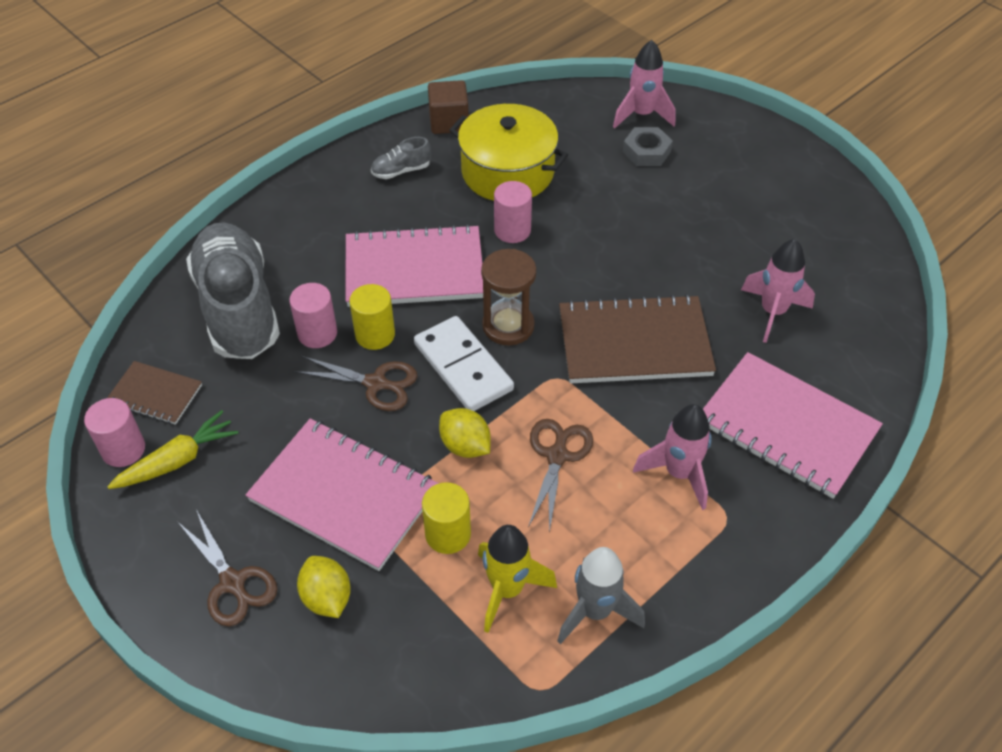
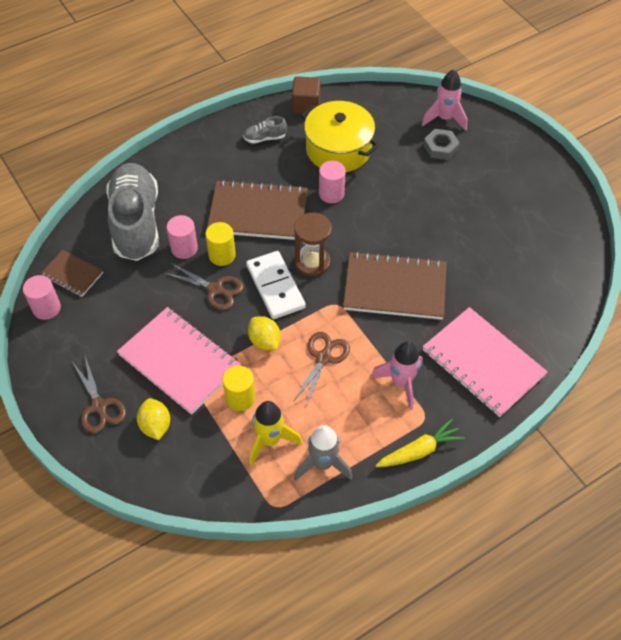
camera: 10 degrees right, 5 degrees up
(178, 460) = (79, 321): yellow carrot -> yellow carrot (419, 451)
(414, 269) = (258, 212): pink notebook -> brown notebook
(772, 312) = (496, 280): pink rocket -> none

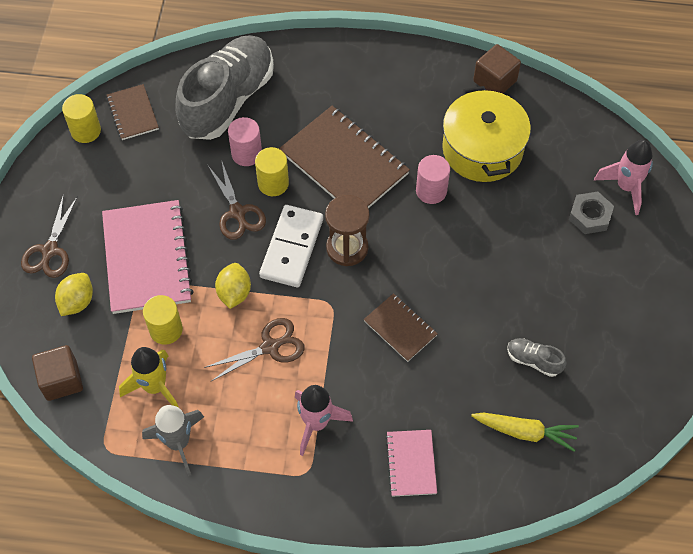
camera: 40 degrees right, 5 degrees up
(46, 308) = (86, 131): pink cylinder -> yellow cylinder
(197, 486) = (61, 380): none -> brown cube
(265, 138) = (421, 90): grey shoe -> grey shoe (533, 360)
(395, 288) = (400, 328): brown notebook -> brown notebook, size x0.53
(419, 451) = (271, 498): yellow carrot -> yellow carrot (525, 432)
(483, 363) = (411, 463): pink notebook -> pink notebook, size x0.53

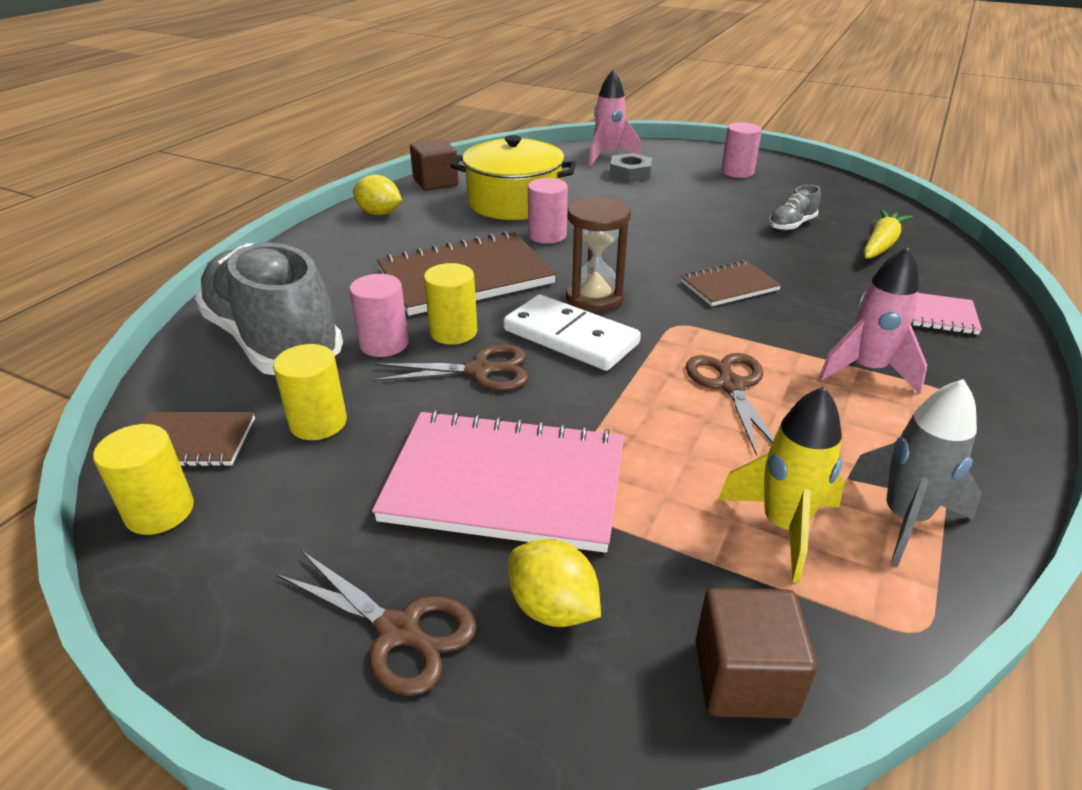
camera: 70 degrees left, 25 degrees down
(166, 330) = (665, 489): yellow cylinder -> yellow cylinder (318, 423)
(234, 293) = (622, 401): yellow lemon -> yellow lemon (379, 213)
(641, 302) = (737, 172): none -> pink cylinder

